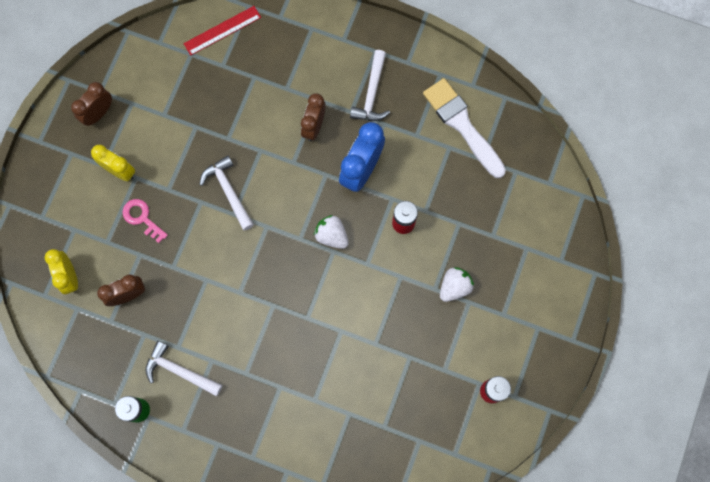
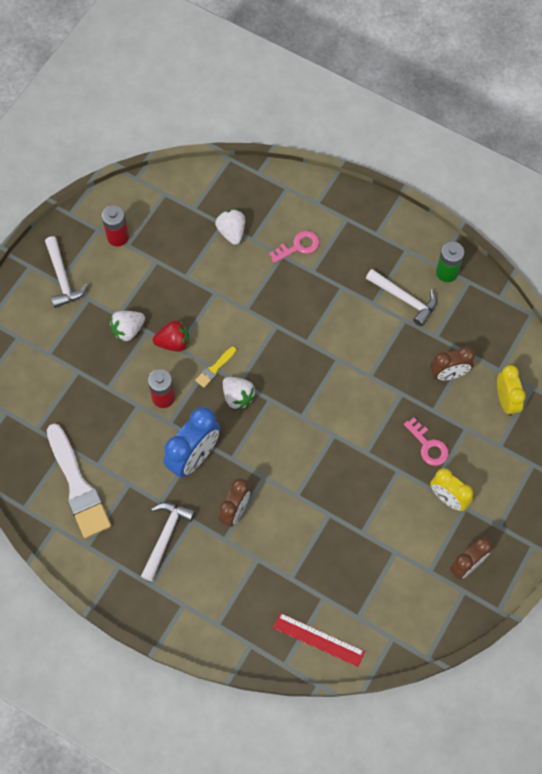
camera: 170 degrees left, 10 degrees down
(222, 30) = (318, 639): red ruler -> red ruler turned 45 degrees clockwise
(228, 191) = (336, 458): white hammer -> white hammer (63, 278)
(298, 414) = (298, 246): none -> pink key
(360, 261) = (215, 368): none -> yellow brush
(372, 418) = (231, 232): none -> white strawberry
(406, 281) = (173, 342): none -> red strawberry

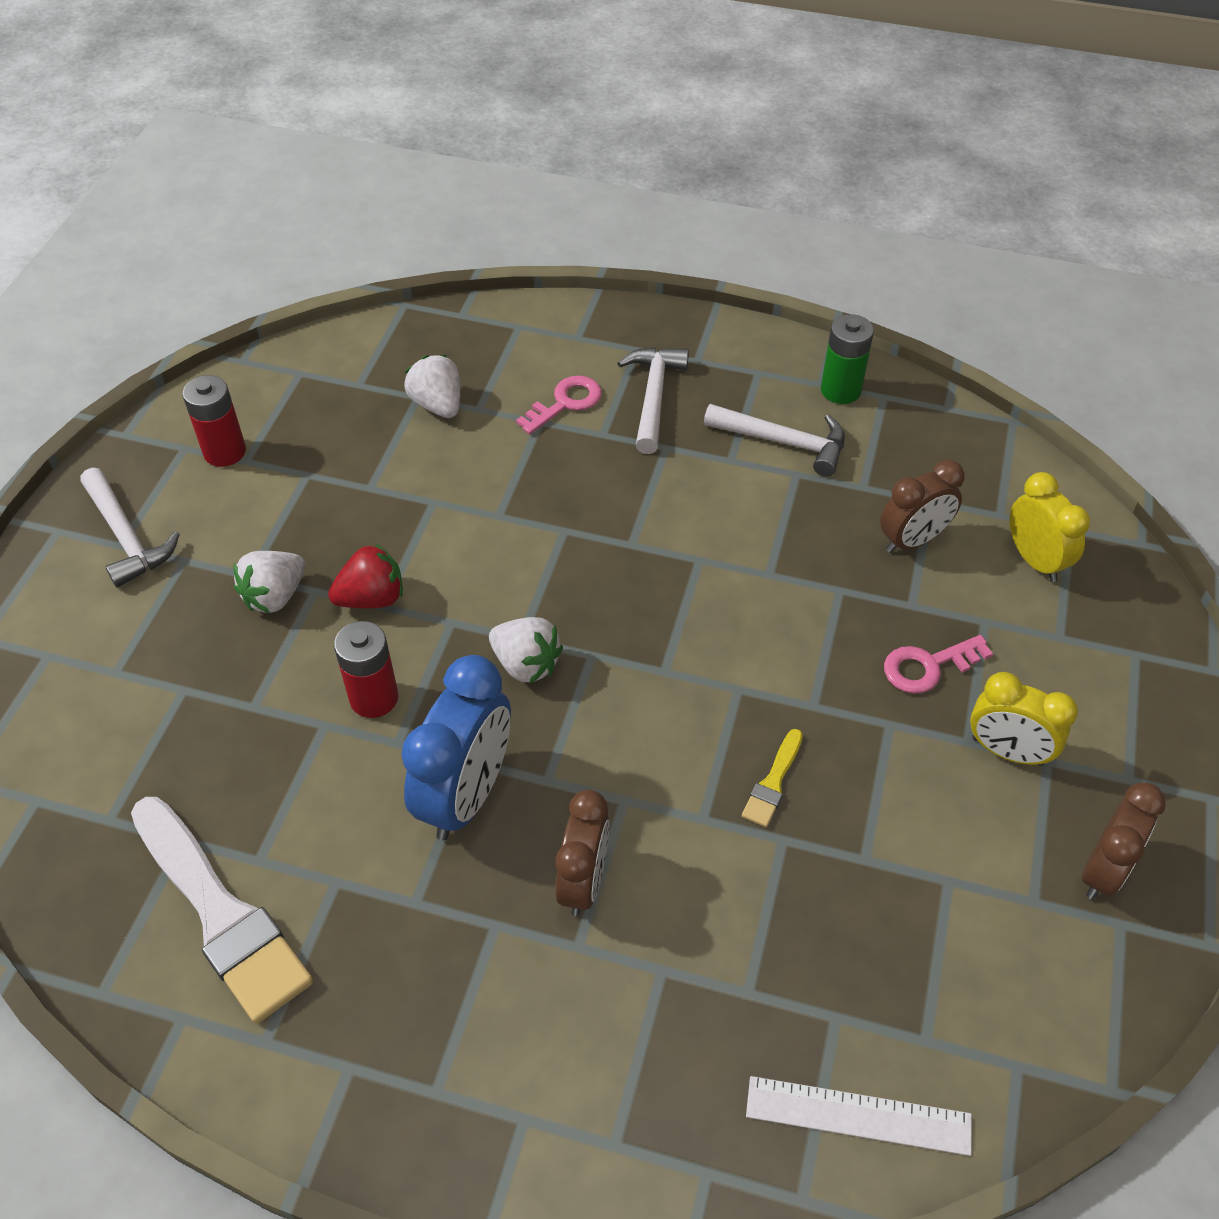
camera: 15 degrees left, 15 degrees down
(165, 536) = (444, 973): white hammer -> white hammer (653, 396)
(215, 368) = (466, 625): yellow brush -> yellow brush (773, 782)
(318, 639) = (858, 1115): red ruler -> white ruler
(428, 446) = (928, 666): pink key -> pink key turned 120 degrees clockwise

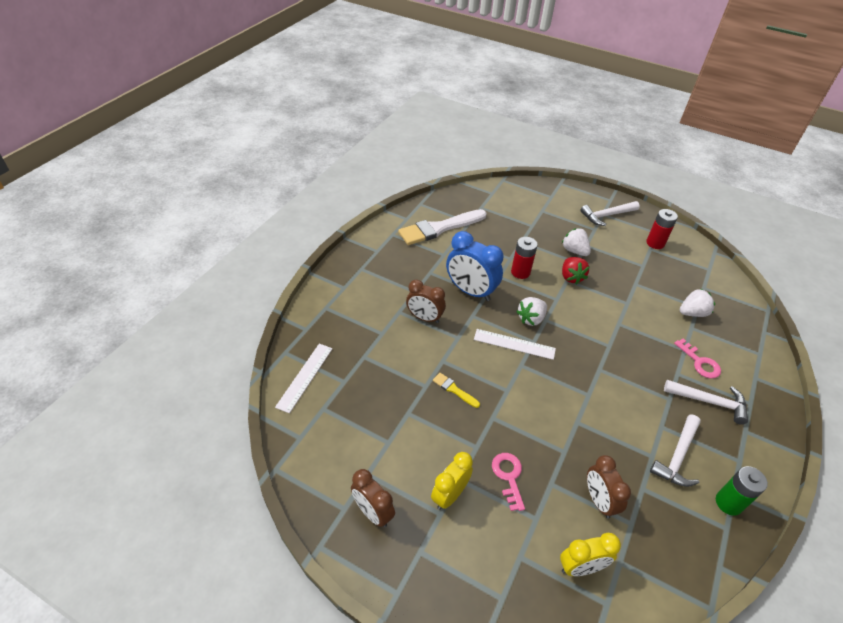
camera: 100 degrees right, 5 degrees down
(610, 688) = (514, 344): none -> white ruler

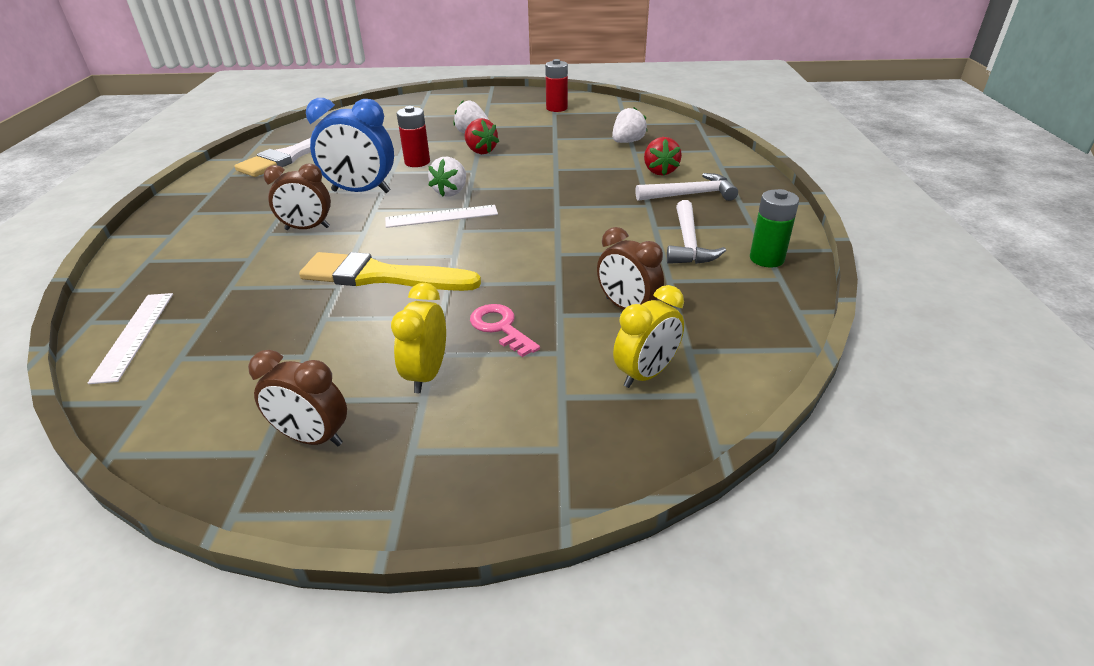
camera: 25 degrees left, 10 degrees down
(454, 390) = (381, 276): yellow brush -> yellow brush, size x2.26
(607, 215) = (493, 103): white hammer -> none
(700, 362) = (660, 171): pink key -> red strawberry

